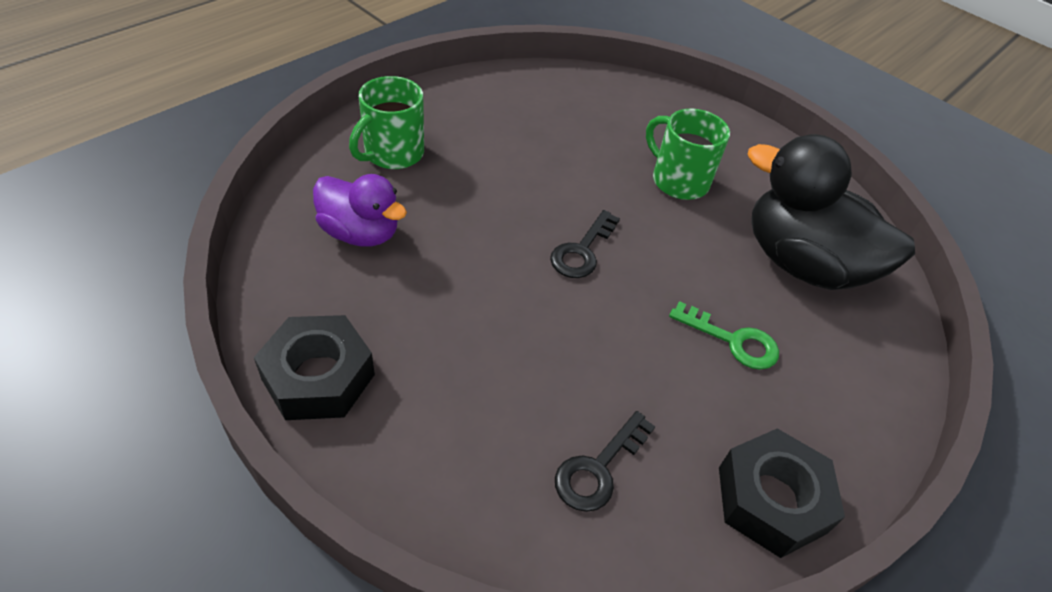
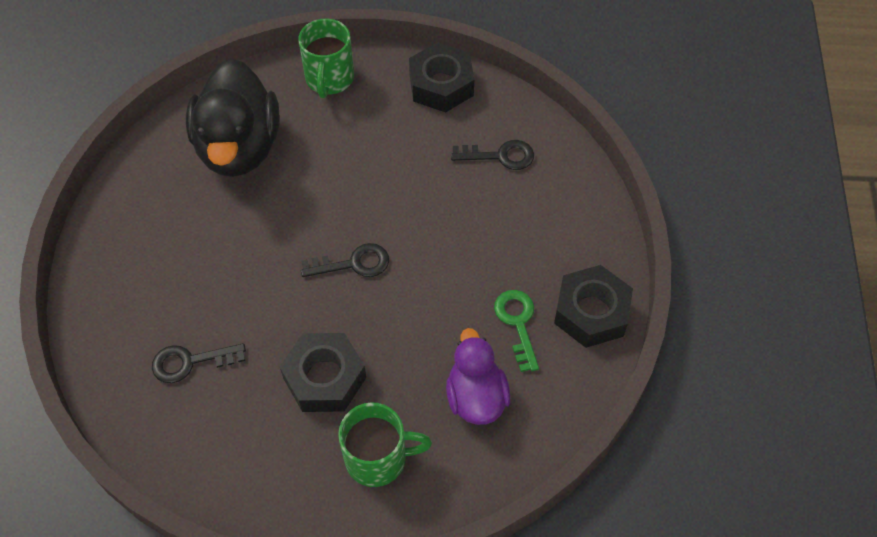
camera: 125 degrees left, 10 degrees up
(492, 169) = (324, 378): none -> black nut
(590, 121) = (190, 362): none -> black key
(678, 180) = (214, 257): green mug -> green mug (329, 79)
(733, 341) = (349, 148): green key -> green key (517, 323)

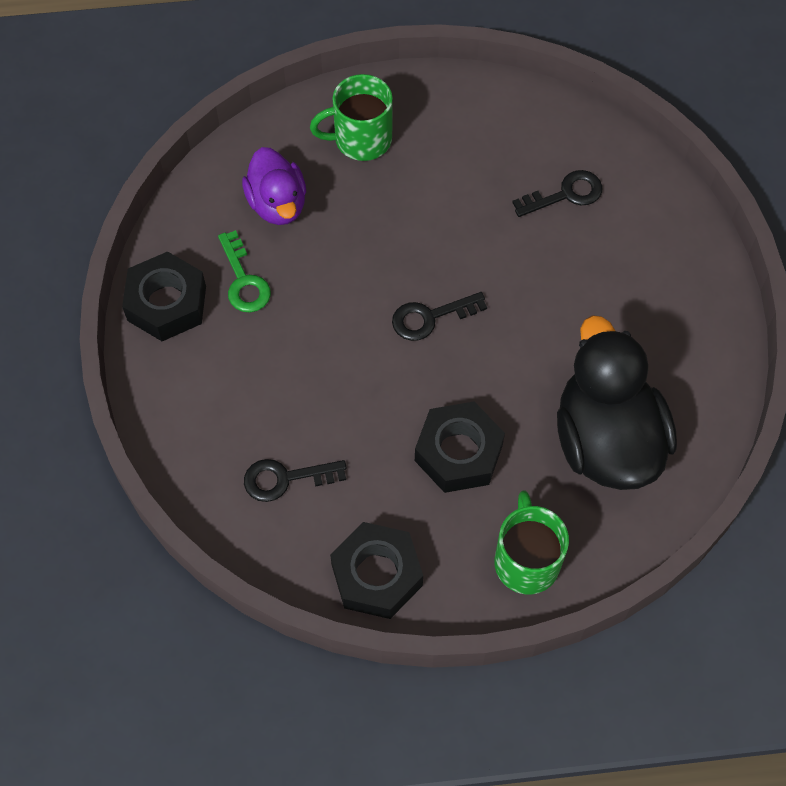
camera: 170 degrees right, 5 degrees up
(324, 378) = (429, 199): black nut -> black nut (458, 453)

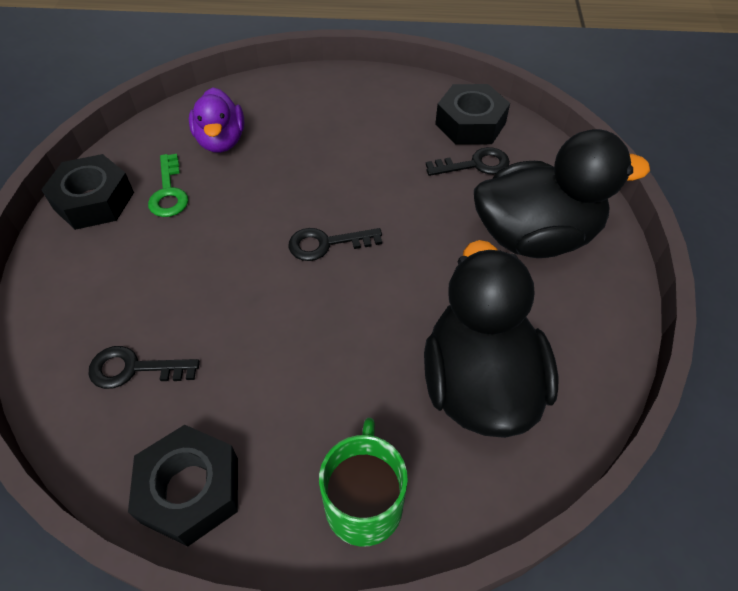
camera: 10 degrees right, 10 degrees down
(361, 139) = (307, 106): green mug -> none
(458, 453) = (319, 371): black nut -> black nut (470, 123)
(640, 275) = (535, 236): none -> black duck

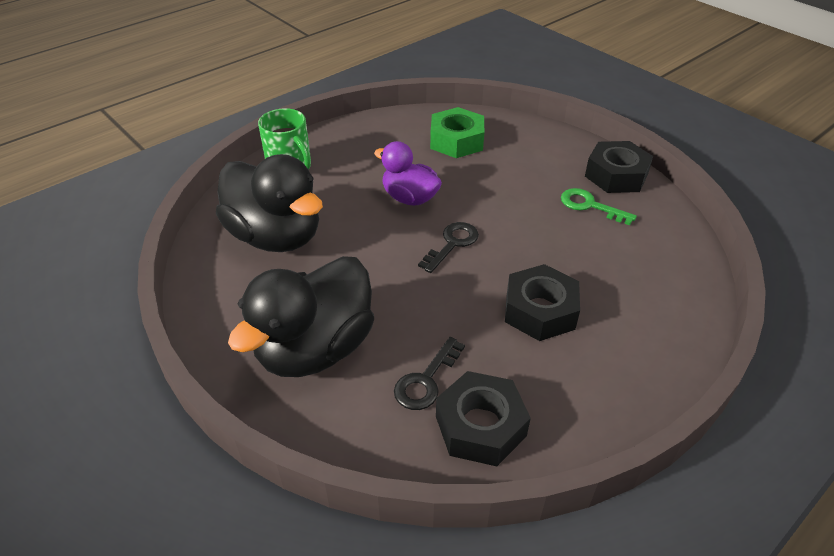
camera: 135 degrees right, 10 degrees down
(134, 369) = (456, 141): black key -> green nut
(190, 490) = (370, 130): black nut -> black nut (540, 311)
(221, 141) = (627, 255): purple duck -> purple duck (409, 198)

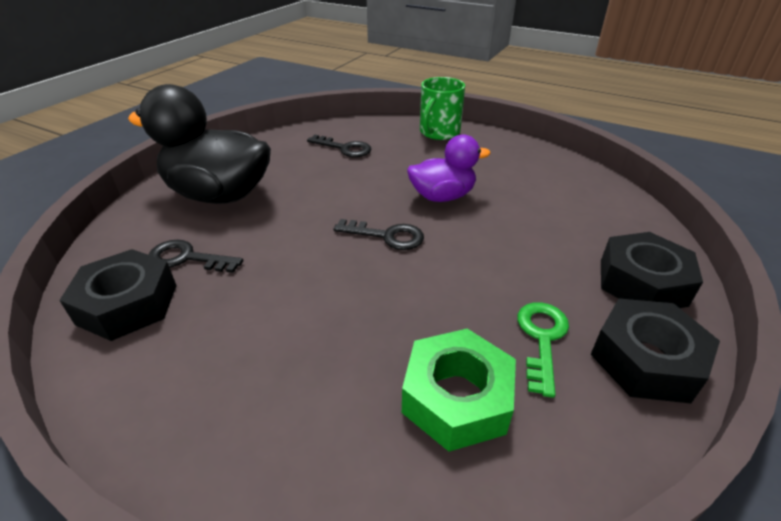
camera: 70 degrees right, 5 degrees down
(276, 236) = (345, 148): black duck -> black key
(409, 198) = (442, 196): purple duck -> purple duck turned 60 degrees clockwise
(456, 141) = (570, 204): green nut -> green nut (456, 398)
(540, 311) = (304, 321): black nut -> black nut (642, 282)

